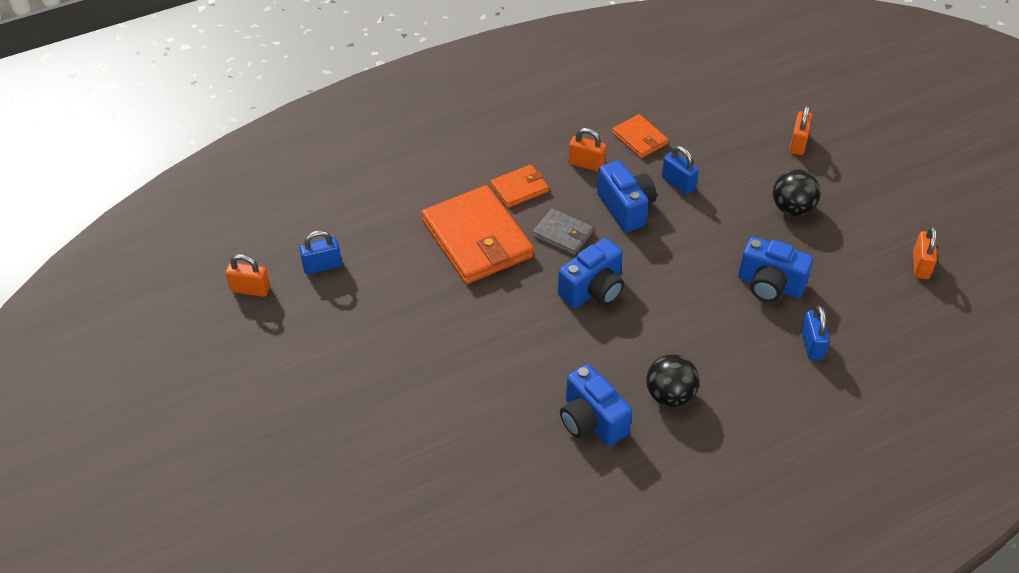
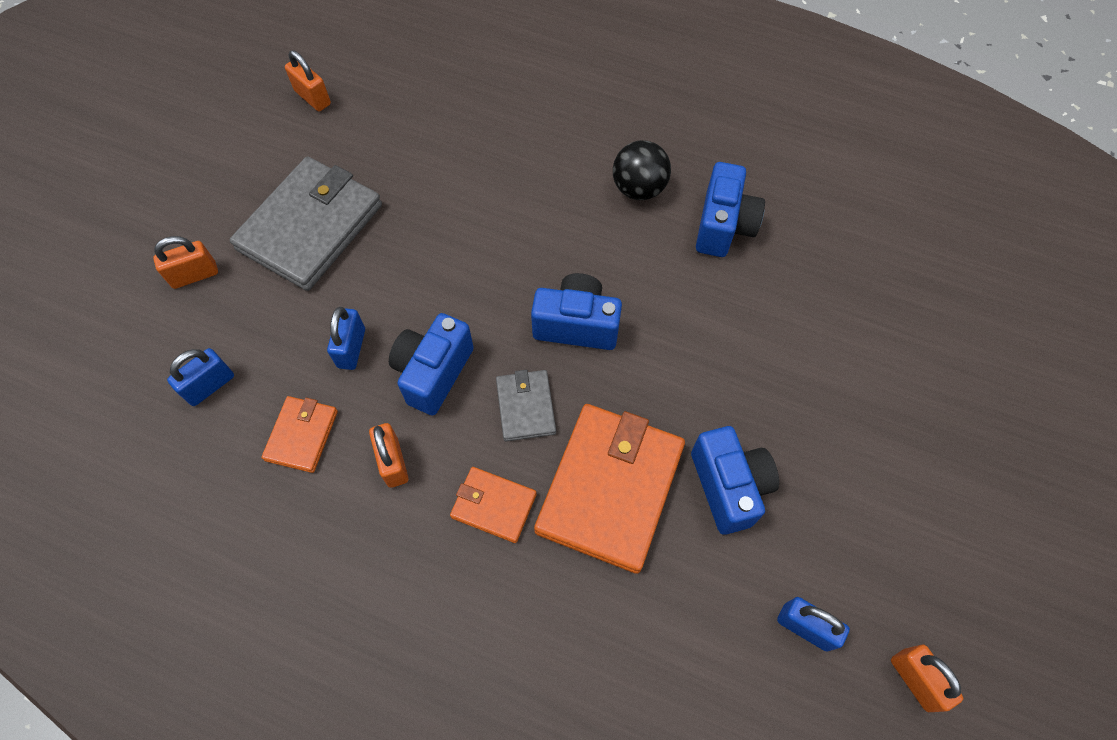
camera: 130 degrees left, 15 degrees up
(769, 285) = (438, 189): blue camera -> blue camera (729, 486)
(792, 208) = (310, 227): black ball -> grey wallet
(811, 345) = (484, 125): blue padlock -> blue padlock (210, 385)
(920, 265) = (313, 97): orange padlock -> orange padlock turned 75 degrees clockwise

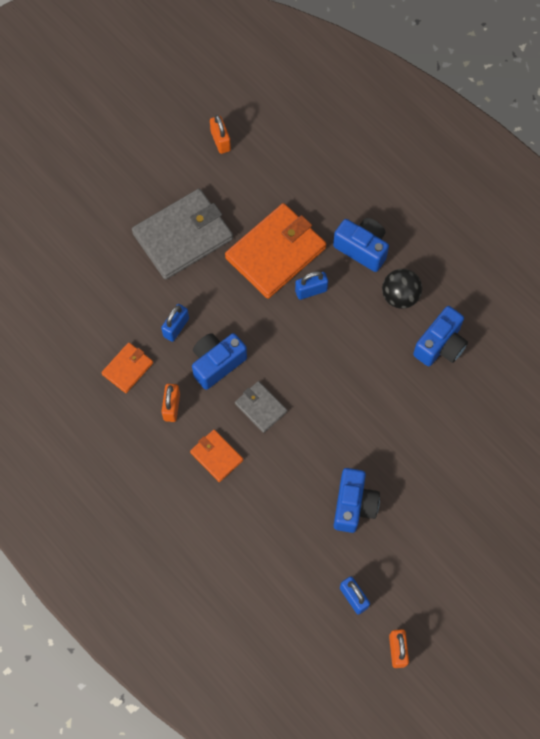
camera: 25 degrees right, 5 degrees up
(194, 275) = (102, 240): orange padlock -> none
(210, 385) = (87, 315): blue padlock -> blue padlock (311, 290)
(525, 407) = (260, 407): grey wallet -> grey wallet turned 60 degrees counterclockwise
(576, 324) = (315, 370): blue camera -> blue camera (362, 248)
(610, 488) = (286, 476): orange wallet -> orange wallet (275, 253)

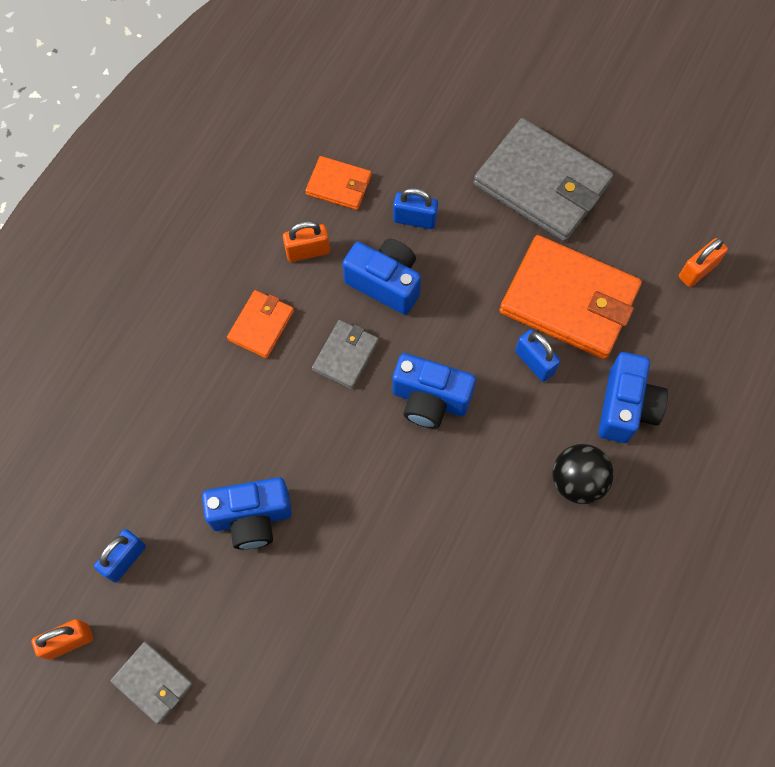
camera: 70 degrees right, 0 degrees up
(220, 141) = (697, 180): orange padlock -> orange padlock (697, 270)
(440, 345) = (527, 561): blue camera -> blue camera (430, 400)
(442, 601) = (153, 682): none -> grey wallet

